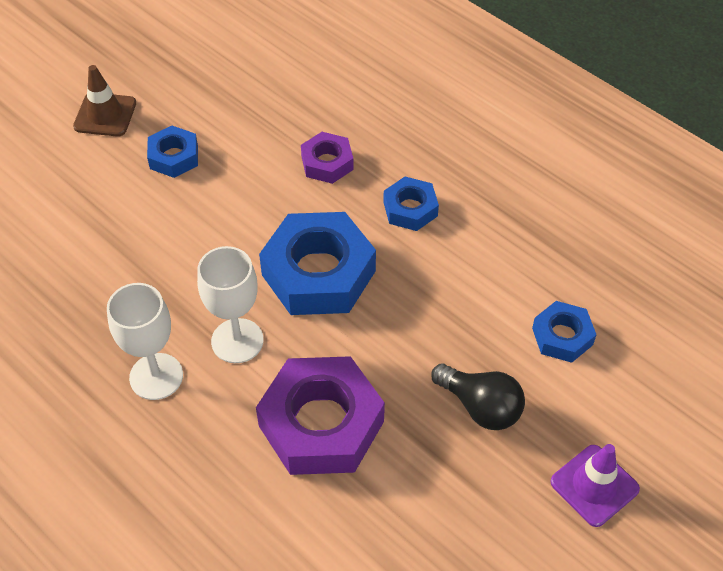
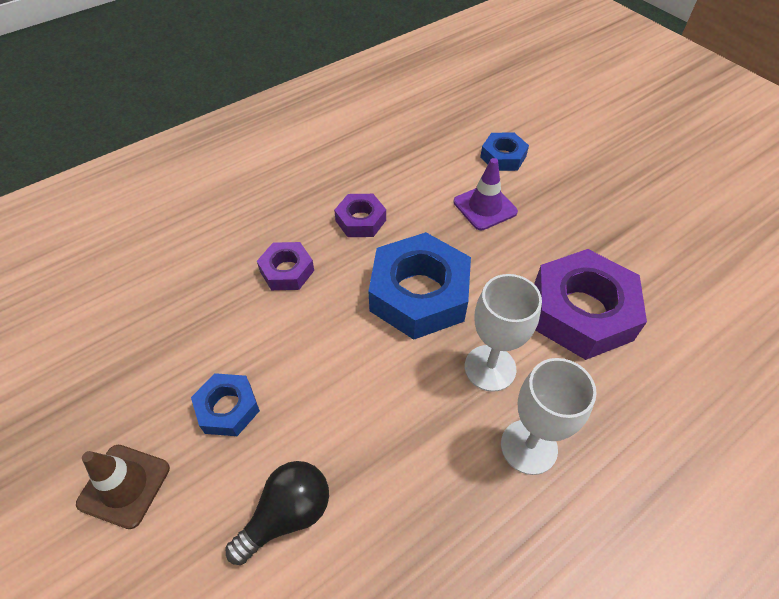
camera: 80 degrees left, 0 degrees up
(410, 209) = (361, 220): blue nut -> purple nut
(480, 407) = (564, 210): black light bulb -> black light bulb (287, 515)
(594, 485) = (626, 165): purple traffic cone -> purple traffic cone (485, 207)

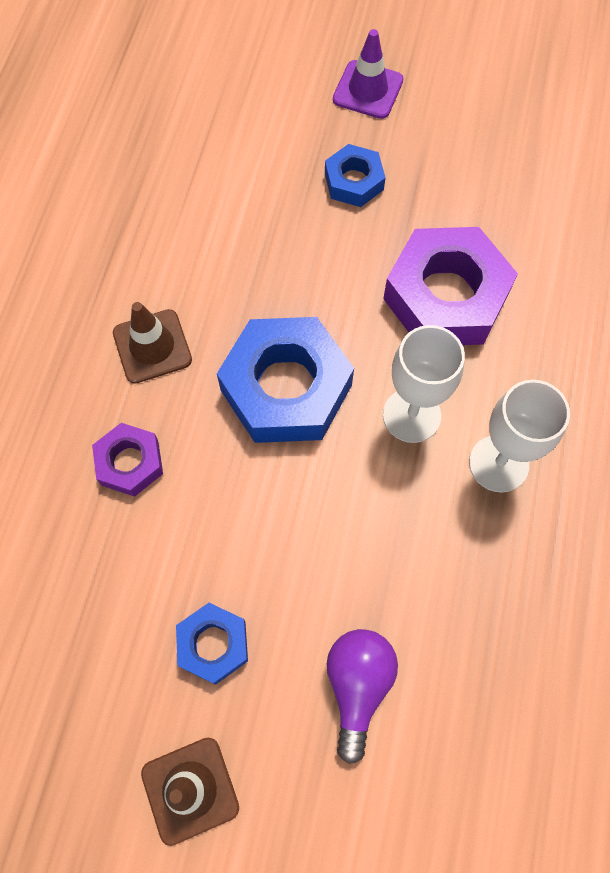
camera: 40 degrees left, 15 degrees up
(287, 515) = (357, 686): black light bulb -> purple light bulb
(361, 220) = (152, 346): purple nut -> brown traffic cone
(485, 207) = (266, 238): purple traffic cone -> purple traffic cone (368, 90)
(503, 157) = (234, 159): blue nut -> blue nut (353, 181)

